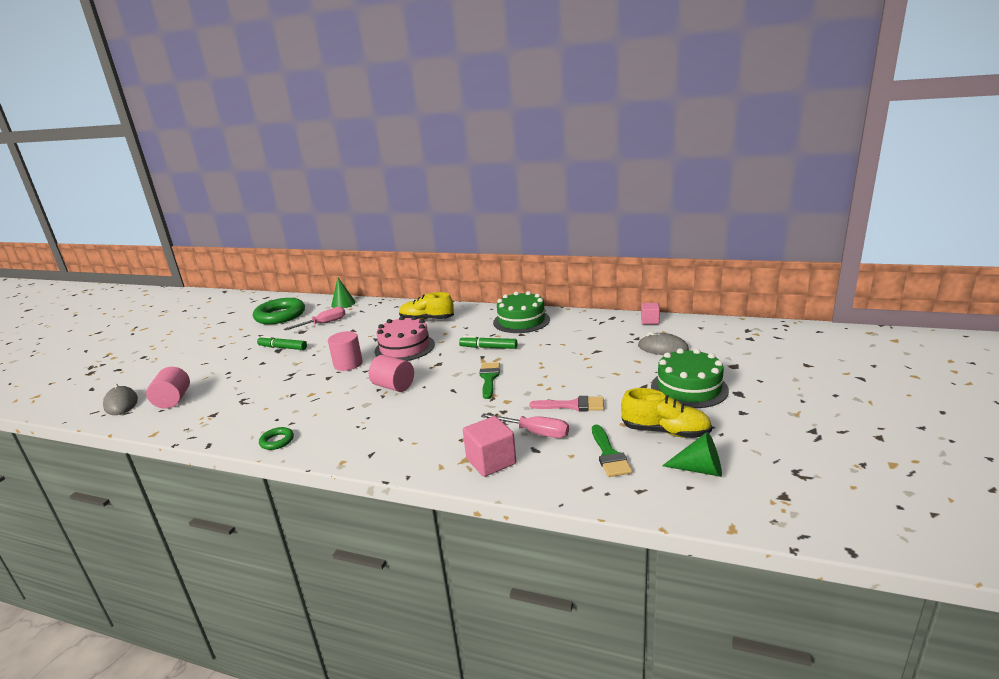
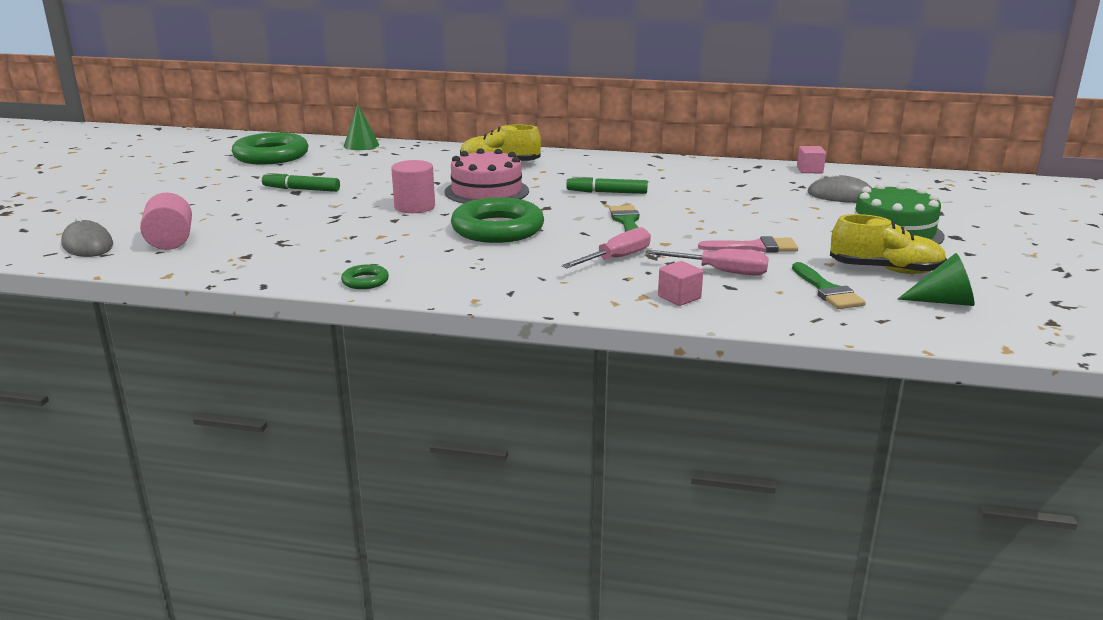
camera: 10 degrees left, 0 degrees up
(324, 323) = (346, 165): pink screwdriver -> pink screwdriver (616, 258)
(394, 386) = (497, 229): pink cylinder -> green ring
(491, 461) = (679, 297): pink cube -> pink cube, size x0.63
(521, 321) = (636, 167): green cake -> none

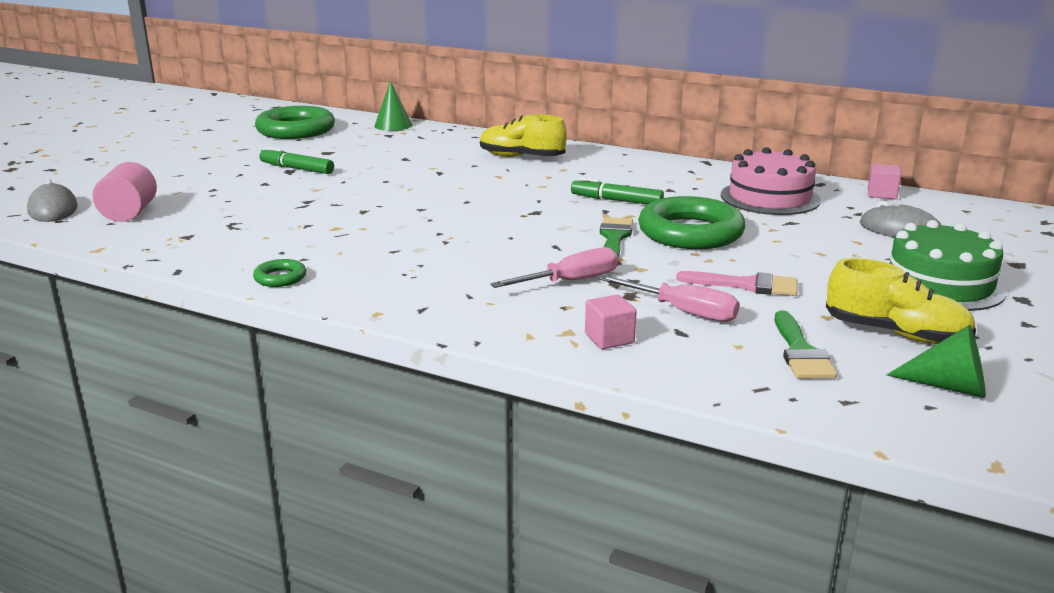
camera: 15 degrees right, 0 degrees up
(414, 207) = (395, 198): pink cylinder -> none
(486, 191) = (484, 187): pink cake -> pink cake (770, 198)
(497, 229) = (463, 232): green ring -> green ring (690, 233)

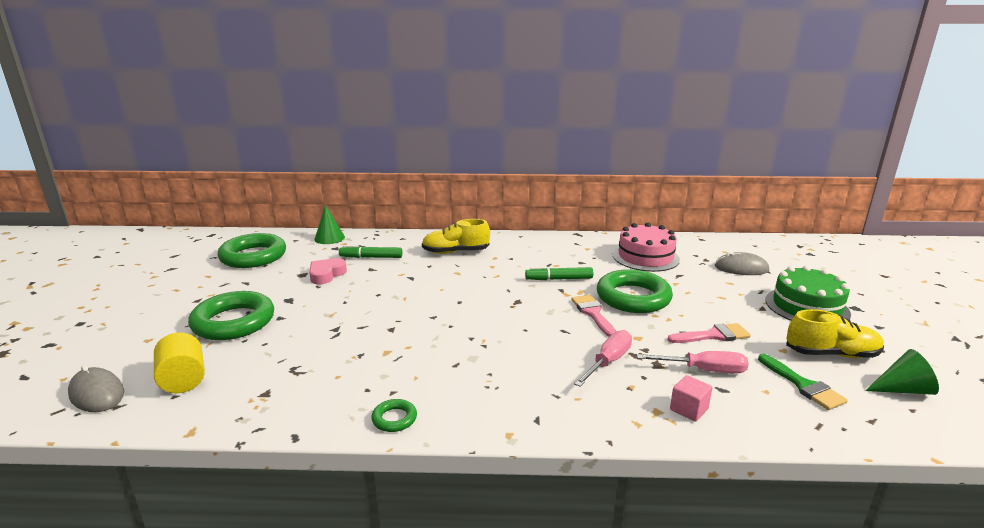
camera: 25 degrees left, 0 degrees up
(129, 213) = (183, 380): pink cylinder -> yellow cylinder
(218, 179) = (233, 322): none -> green ring
(297, 169) = (293, 296): green marker -> green marker (371, 257)
(351, 156) = (326, 274): none -> pink heart
(614, 238) = (593, 313): green brush -> pink brush
(882, 194) = (701, 241): pink cube -> none

